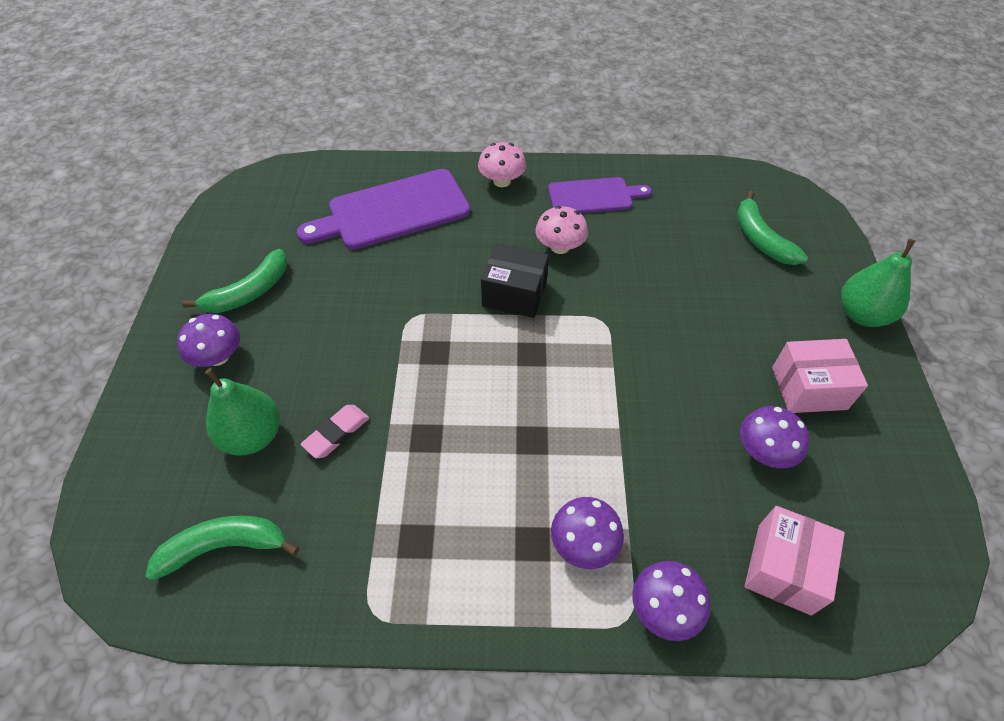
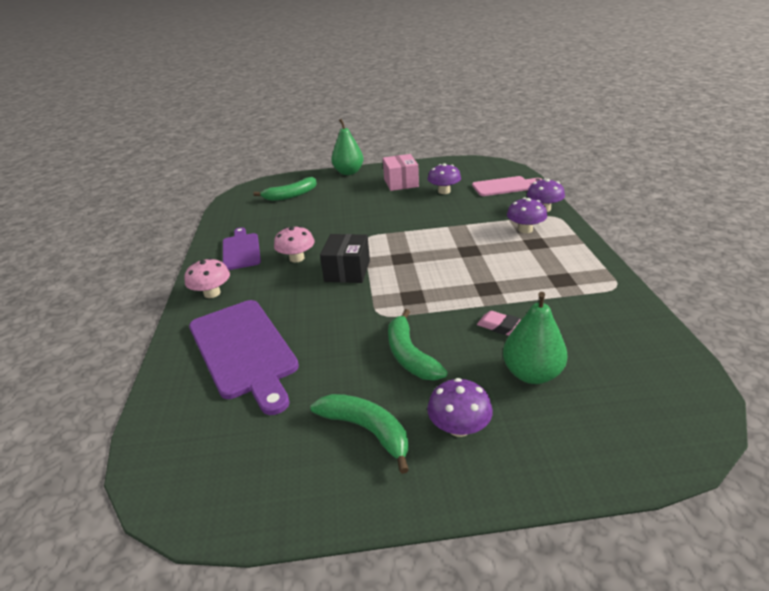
camera: 95 degrees left, 20 degrees down
(224, 547) = (629, 360): green banana -> green banana (410, 355)
(784, 568) = (504, 186): pink box -> pink cutting board

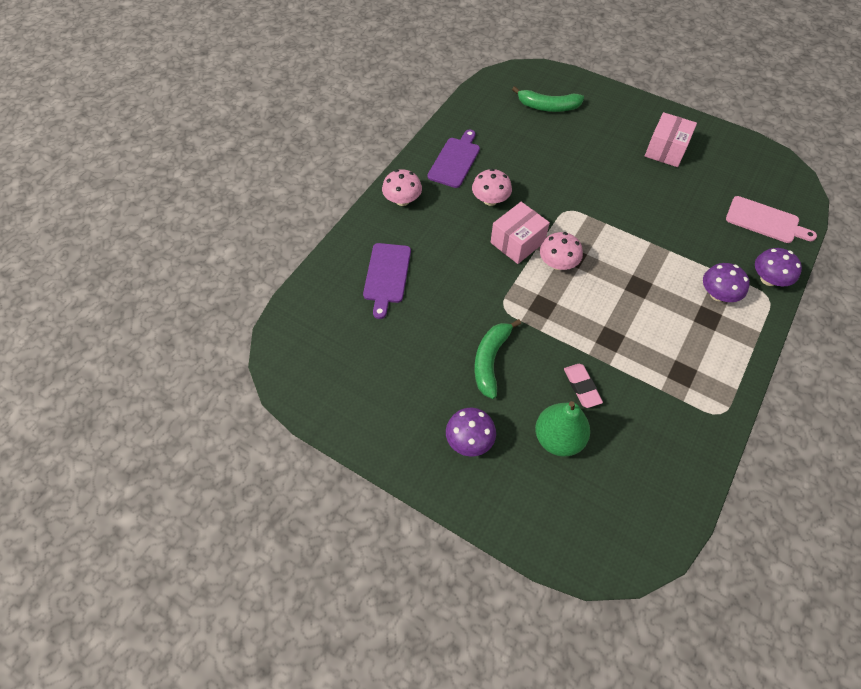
camera: 35 degrees right, 25 degrees up
(243, 350) = (386, 276): purple cutting board -> purple cutting board, size x0.62
(347, 271) = (517, 242): black box -> pink box
(348, 172) = (629, 101): green pear -> none
(367, 430) = (413, 399): green banana -> none
(394, 267) = (558, 263): none -> pink mushroom
(444, 191) = (696, 190): purple mushroom -> none

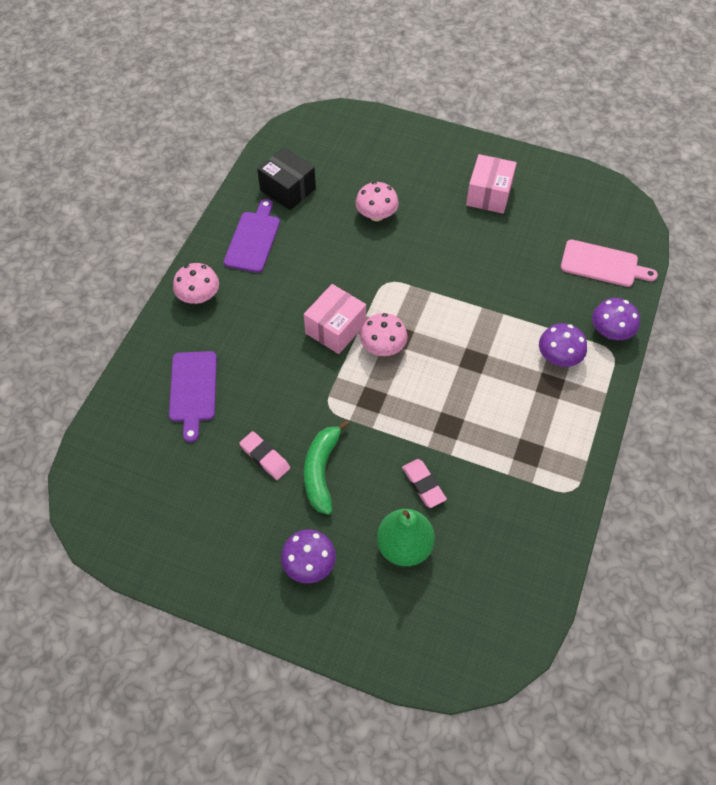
camera: 10 degrees left, 0 degrees up
(441, 341) = (265, 457): none -> pink eraser
(489, 125) = (288, 189): none -> black box
(490, 200) = (299, 282): pink mushroom -> pink mushroom (376, 215)
(548, 107) = (352, 158): green banana -> none

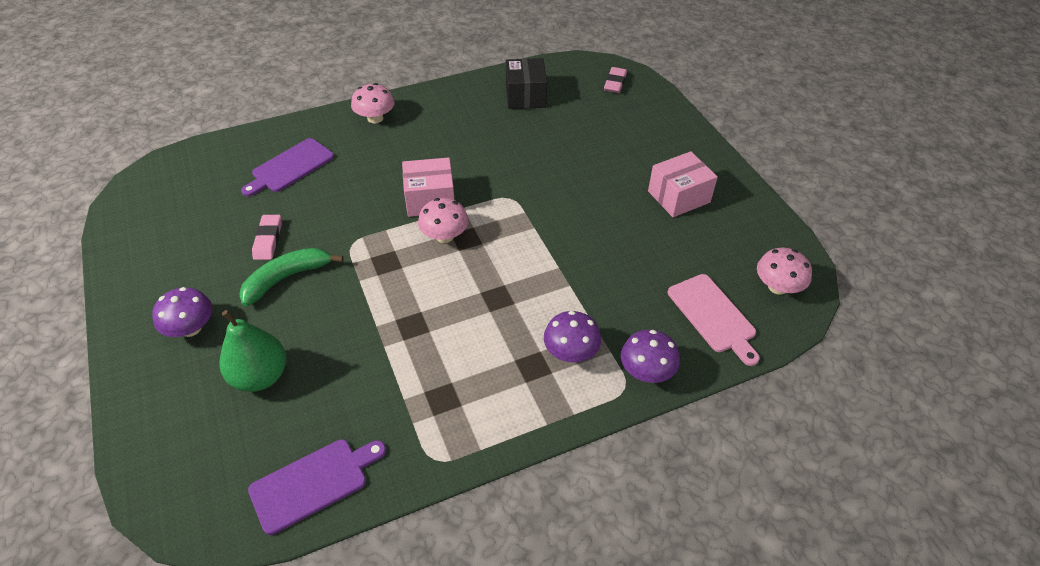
camera: 45 degrees right, 10 degrees down
(253, 239) = (458, 110): purple cutting board -> purple cutting board (314, 483)
(376, 215) = (566, 151): pink mushroom -> pink mushroom (777, 287)
(423, 485) = (334, 348): pink eraser -> pink eraser (615, 83)

